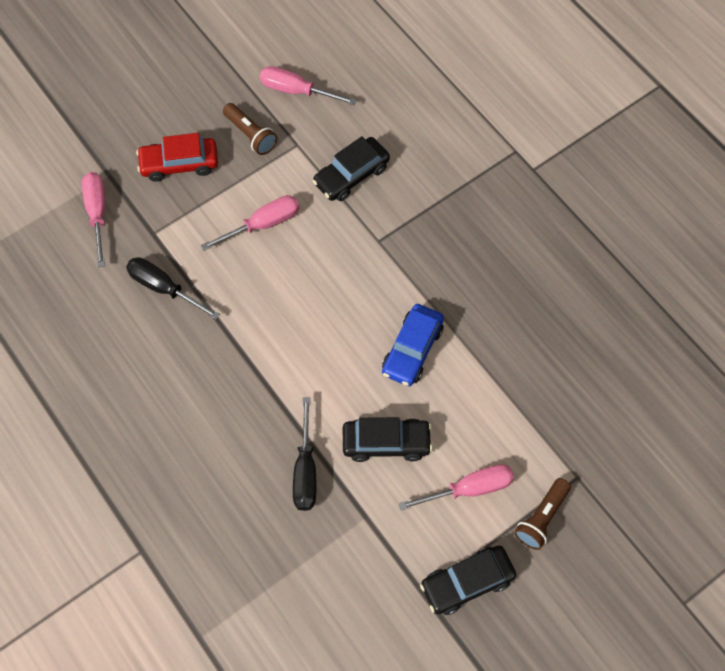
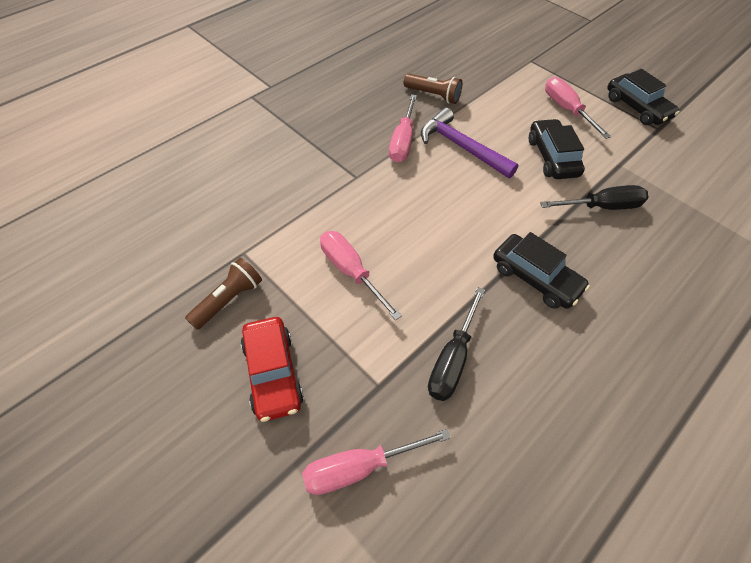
camera: 100 degrees left, 10 degrees down
(296, 91) = (166, 262): pink screwdriver -> pink screwdriver (402, 141)
(351, 175) = (282, 203): black car -> black car (535, 278)
(412, 350) = (462, 147): blue car -> purple hammer
(541, 518) = (569, 75): brown flashlight -> brown flashlight (433, 95)

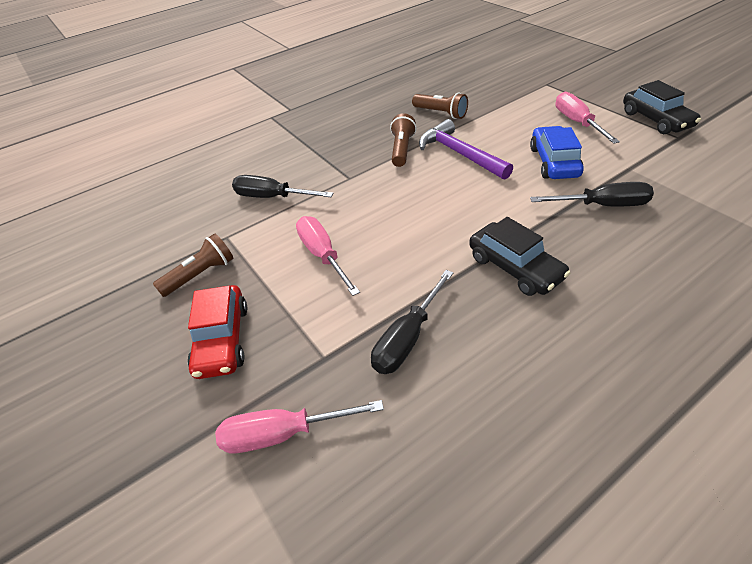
camera: 15 degrees right, 10 degrees down
(280, 202) = (272, 197): none -> black screwdriver
(402, 141) = (402, 149): pink screwdriver -> brown flashlight
(552, 157) = (554, 162): black car -> blue car

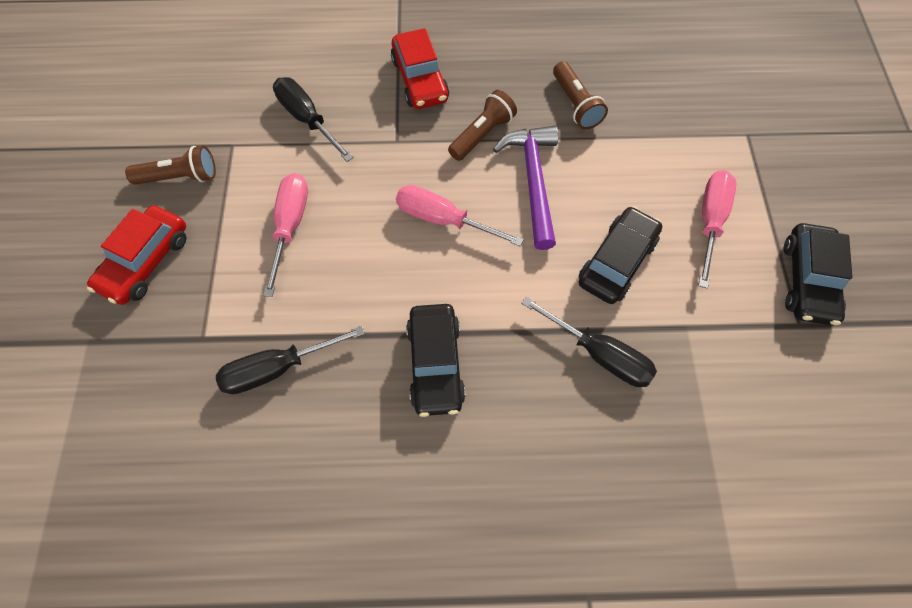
camera: 30 degrees right, 20 degrees up
(284, 433) = (121, 384): pink screwdriver -> pink screwdriver (443, 220)
(331, 145) = (420, 80): none -> red car
(554, 162) = (616, 262): blue car -> black car

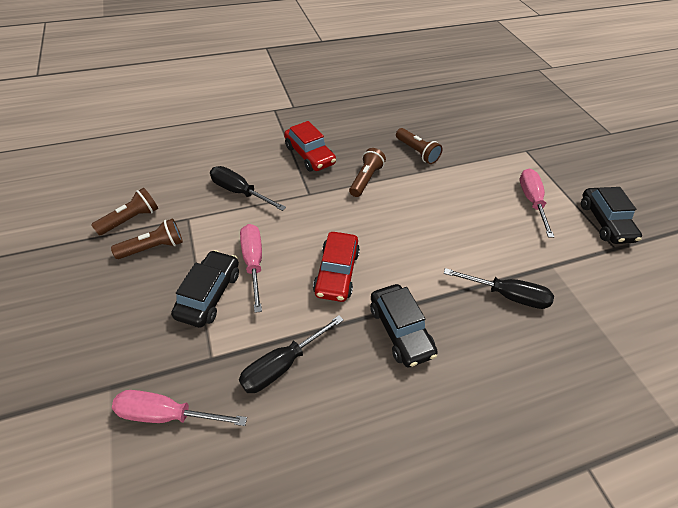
camera: 20 degrees left, 15 degrees down
(146, 262) = (144, 313): red car -> red car (336, 272)
(165, 131) = (130, 219): none -> brown flashlight
(443, 220) = (363, 235): pink screwdriver -> pink screwdriver (167, 414)
(533, 182) = (412, 200): purple hammer -> none
(616, 262) = (488, 236): black car -> black car (209, 294)

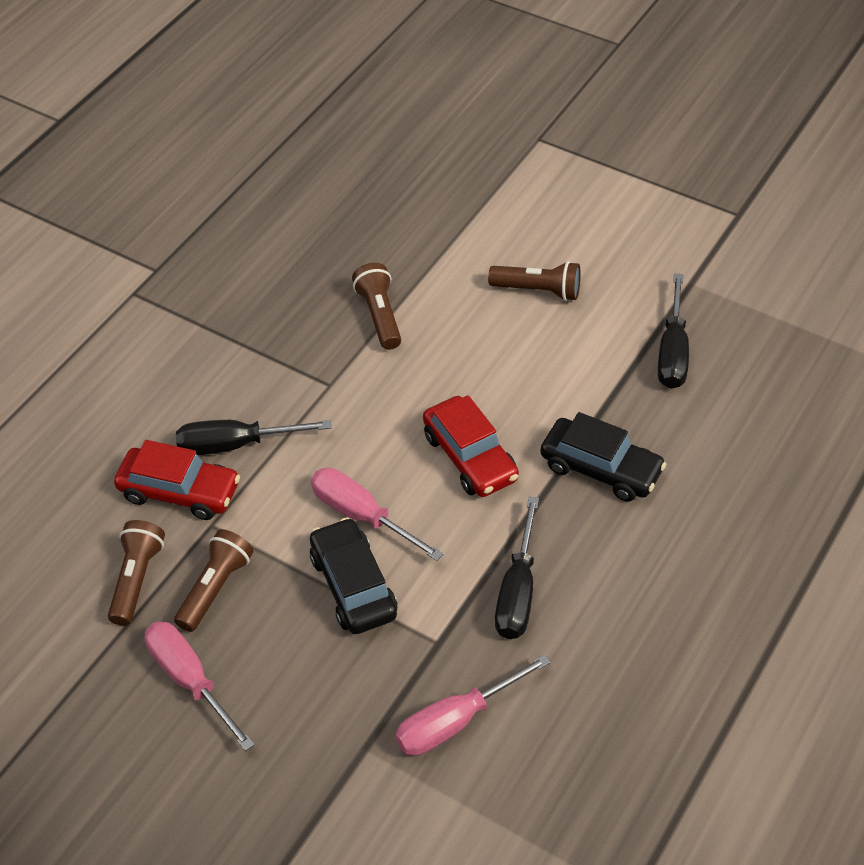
camera: 35 degrees left, 0 degrees up
(309, 155) = (268, 330): red car -> red car (179, 491)
(417, 152) = (405, 231): brown flashlight -> brown flashlight (538, 290)
(506, 295) = (673, 351): black screwdriver -> black screwdriver turned 120 degrees clockwise
(531, 201) = (604, 212): pink screwdriver -> pink screwdriver (190, 681)
(605, 222) = (704, 187): black car -> none

